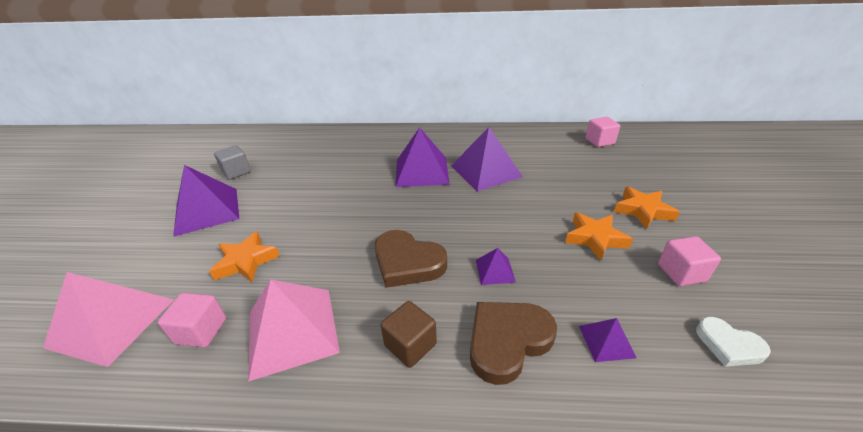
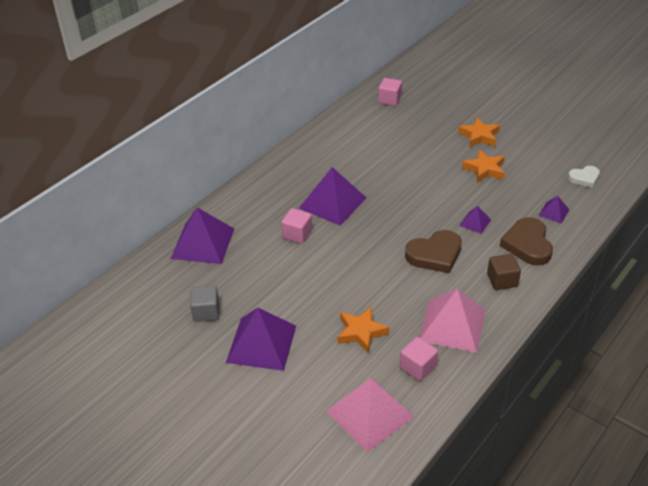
camera: 55 degrees left, 5 degrees up
(486, 171) = (368, 172): purple pyramid -> purple pyramid (203, 243)
(681, 273) = (535, 159): pink cube -> pink cube (297, 234)

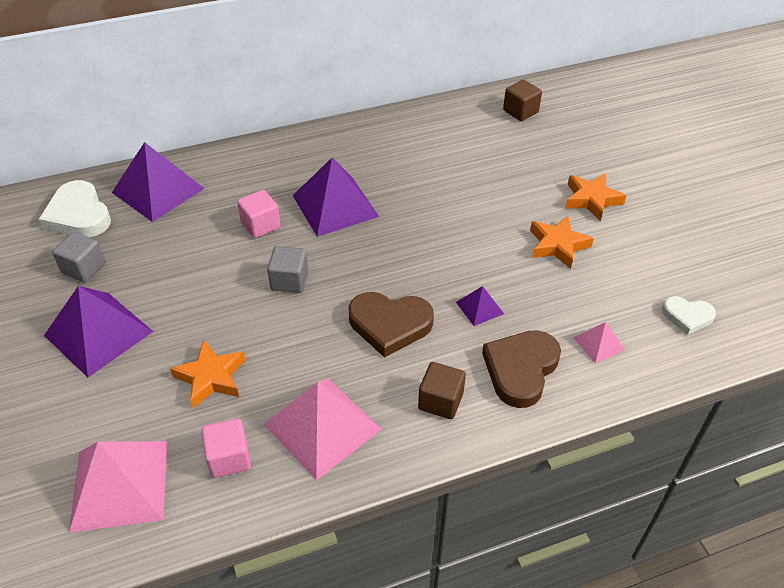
camera: 30 degrees right, 5 degrees up
(163, 282) = (79, 215): none -> white heart
(350, 258) = (289, 281): none -> grey cube
(389, 100) = (520, 111): pink cube -> brown cube
(554, 212) = (598, 343): purple pyramid -> pink pyramid

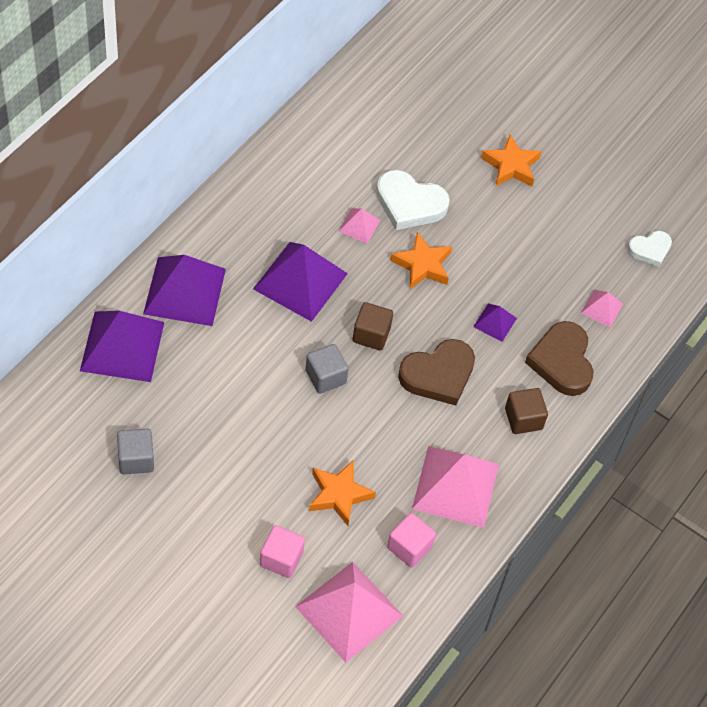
camera: 40 degrees left, 10 degrees up
(79, 215) = (73, 410): white heart -> white heart (409, 204)
(98, 333) = (211, 509): purple pyramid -> purple pyramid (184, 291)
(260, 225) = (252, 335): pink cube -> pink cube (281, 559)
(419, 189) = (359, 225): none -> pink pyramid
(520, 111) = (383, 87): brown cube -> brown cube (371, 334)
(557, 245) = (514, 229): orange star -> orange star (422, 265)

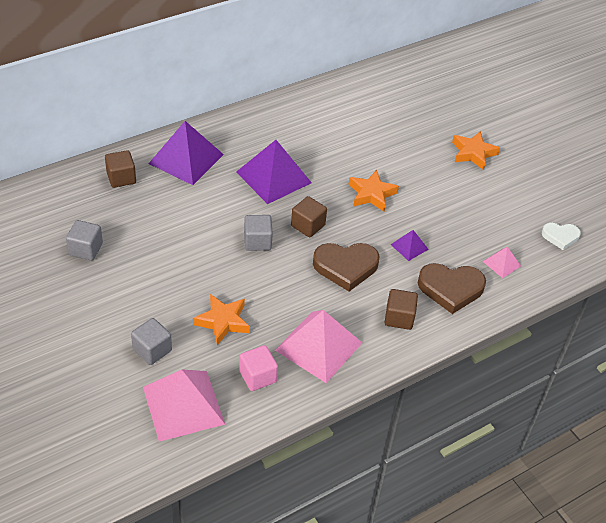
camera: 25 degrees right, 10 degrees down
(122, 346) = (121, 178): purple pyramid -> brown cube
(281, 559) = (152, 350): pink cube -> grey cube
(359, 225) = (337, 157): pink pyramid -> none
(409, 204) = (382, 154): white heart -> none
(562, 361) = (450, 289): brown heart -> brown heart turned 105 degrees counterclockwise

